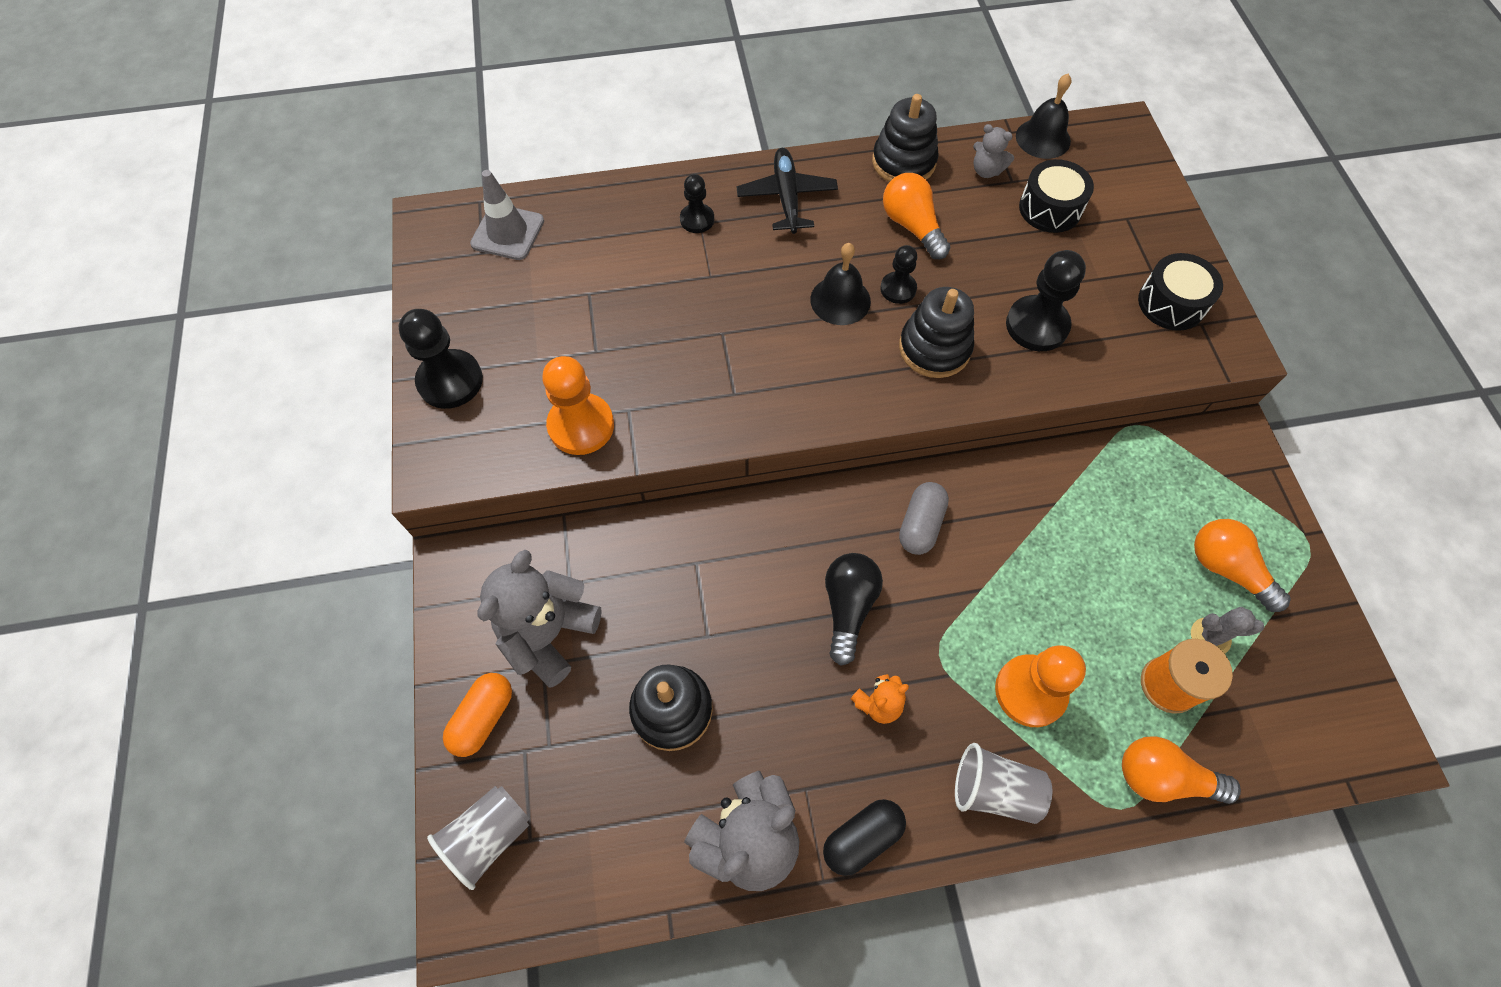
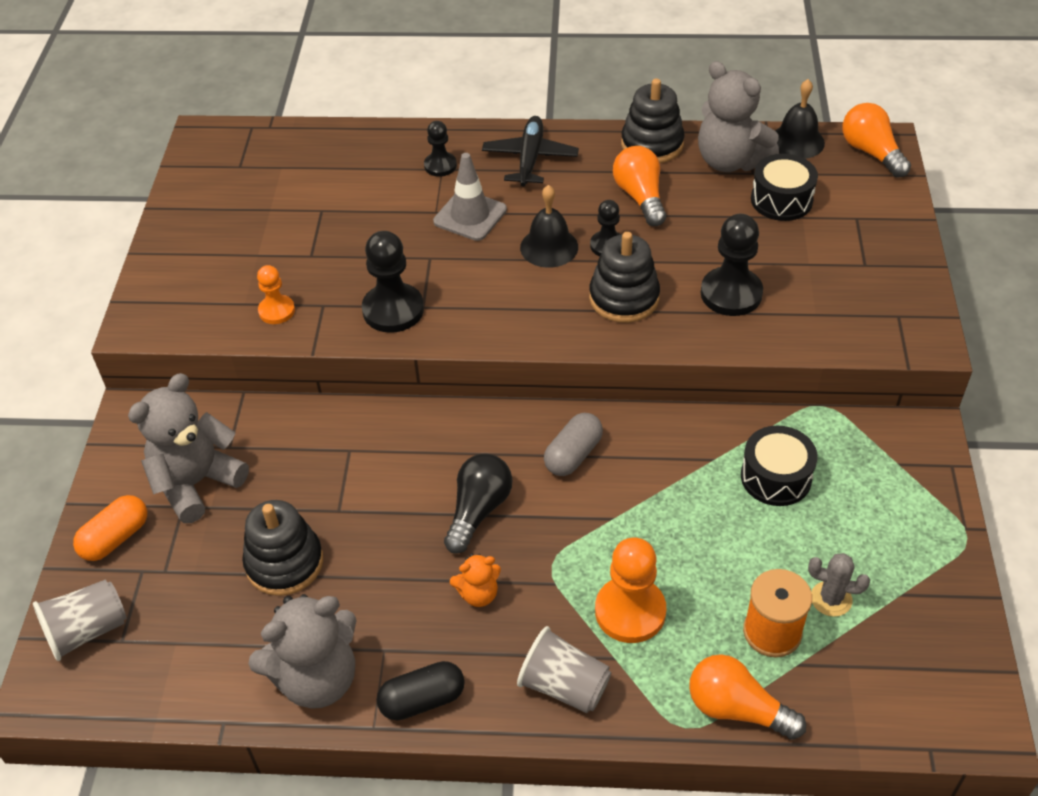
camera: 15 degrees right, 15 degrees down
(450, 381) = (176, 260): black pawn -> black pawn (393, 310)
(508, 232) = (267, 154): grey traffic cone -> grey traffic cone (470, 216)
(581, 426) = (276, 311): orange pawn -> orange pawn, size x0.59
(986, 171) = (730, 161): grey teddy bear -> grey teddy bear, size x2.04
(1171, 303) = (874, 294): black drum -> black drum (776, 477)
(1226, 569) = (870, 544): orange light bulb -> orange light bulb (871, 152)

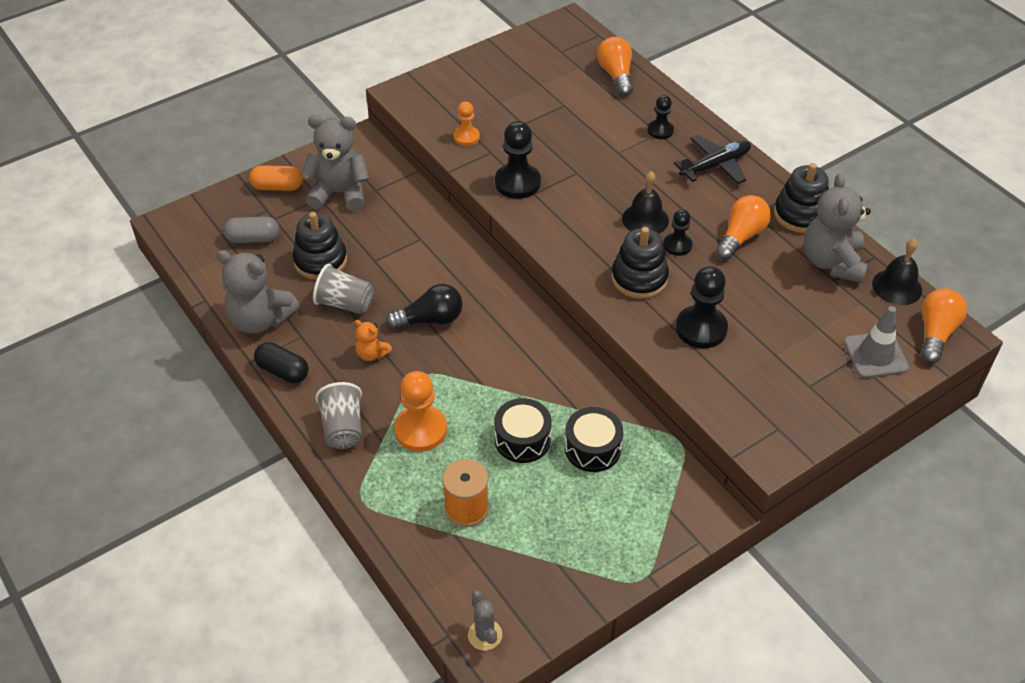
camera: 50 degrees right, 0 degrees up
(87, 631) = (215, 215): grey cup -> grey cup (345, 303)
(470, 216) = (632, 169): grey traffic cone -> grey traffic cone (875, 355)
(573, 455) = (513, 338): grey capsule -> grey capsule (253, 239)
(737, 709) = (395, 519): orange light bulb -> orange light bulb (616, 75)
(781, 200) = (824, 309): black drum -> black drum (522, 439)
(831, 599) = (519, 526): grey cactus -> grey cactus (485, 635)

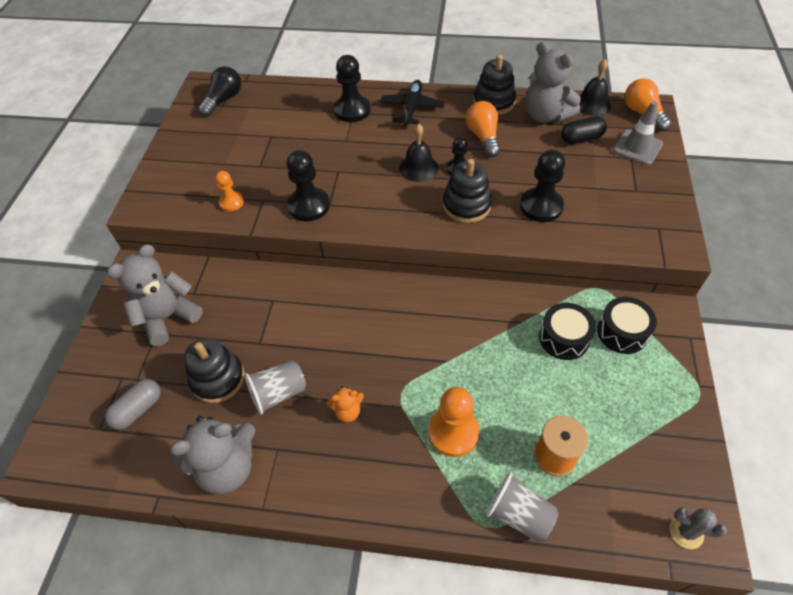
camera: 45 degrees left, 5 degrees up
(277, 187) = (108, 353): orange capsule -> none
(283, 371) = (299, 490): black capsule -> black capsule (581, 139)
(343, 428) = (401, 487): grey cup -> grey cup (519, 515)
(430, 319) = (354, 349): black light bulb -> black light bulb (224, 100)
(522, 439) = (520, 373): black drum -> black drum (622, 332)
(616, 75) = (279, 96): orange light bulb -> none
(660, 130) = (352, 110): black pawn -> black pawn, size x1.69

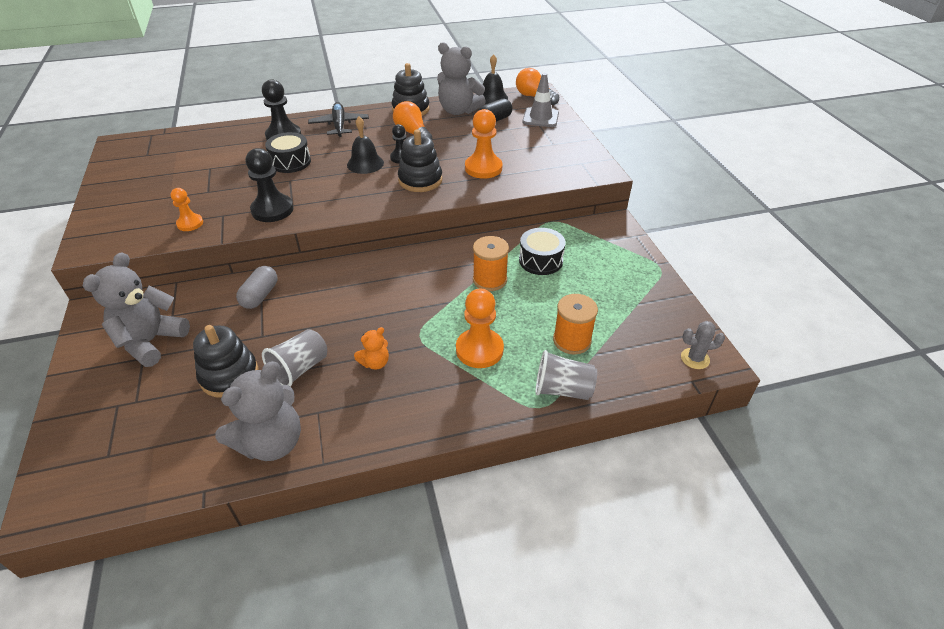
camera: 25 degrees left, 10 degrees down
(138, 409) = (148, 426): grey capsule -> grey capsule (260, 295)
(224, 100) = (146, 150): black light bulb -> none
(498, 347) = (490, 280): none -> orange spool
(541, 206) = (483, 168): black pawn -> orange pawn
(622, 332) = (584, 245): black drum -> black drum (290, 162)

